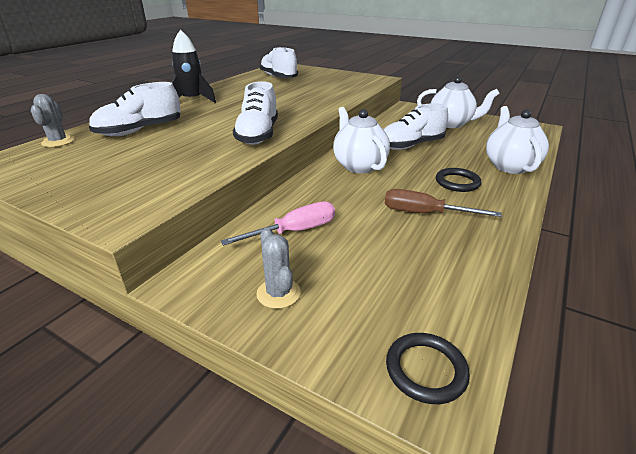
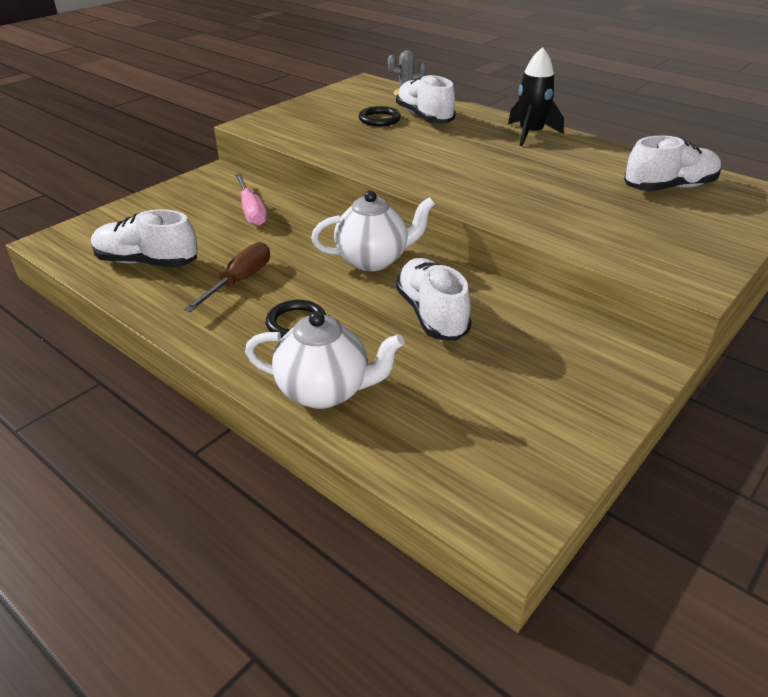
camera: 100 degrees right, 5 degrees up
(258, 135) = (393, 166): white shoe -> white shoe (147, 262)
(278, 293) = (179, 202): grey cactus -> none
(426, 370) = (74, 241): black ring -> black ring (379, 119)
(451, 124) = (536, 388): white teapot -> none

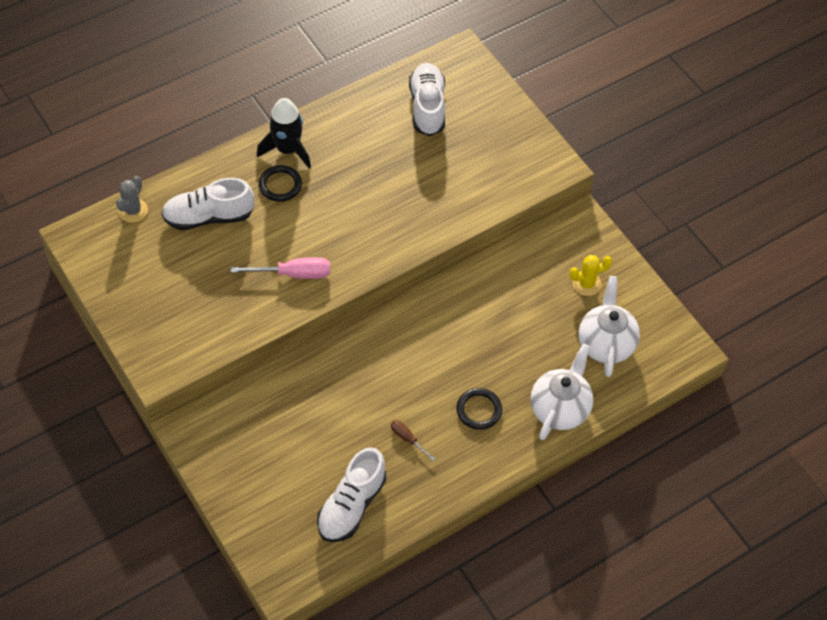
camera: 75 degrees left, 20 degrees up
(239, 281) = (407, 439): brown screwdriver -> brown screwdriver, size x0.57
(252, 212) = (289, 411): pink screwdriver -> pink screwdriver (294, 274)
(373, 260) = (409, 338): white teapot -> white teapot (605, 344)
(379, 119) = (196, 255): black ring -> black ring (280, 185)
(432, 314) = (496, 322): white shoe -> none
(549, 381) = (586, 284): none -> yellow cactus

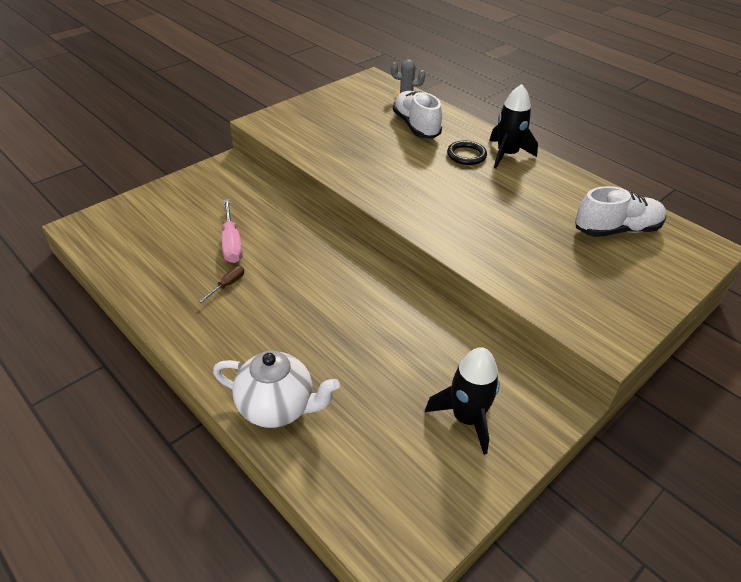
camera: 80 degrees right, 15 degrees down
(294, 274) = (375, 172): pink screwdriver -> pink screwdriver (232, 243)
(351, 505) = (154, 256): white shoe -> none
(479, 410) = (267, 334): black ring -> none
(586, 284) = (466, 418): yellow cactus -> black rocket
(605, 344) = (381, 448): white teapot -> none

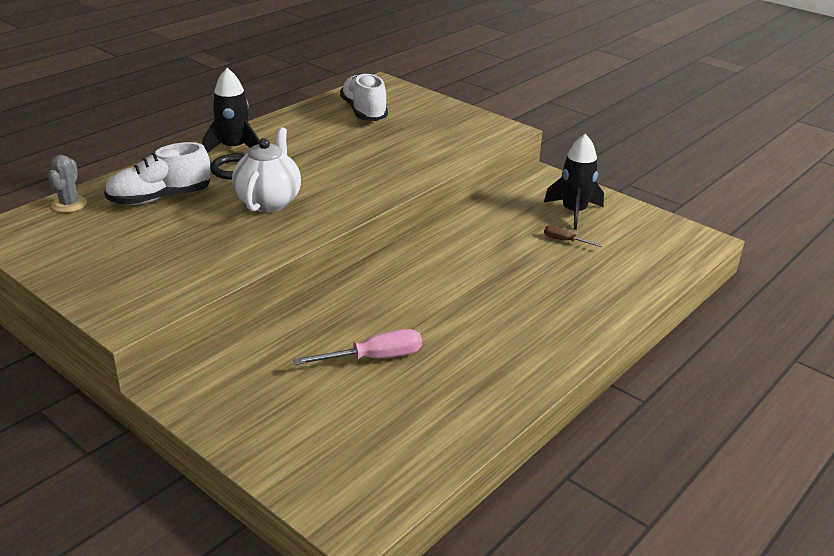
camera: 95 degrees left, 10 degrees down
(227, 285) = (453, 350): brown screwdriver -> brown screwdriver (565, 241)
(277, 407) = (607, 299): white teapot -> white teapot (268, 202)

